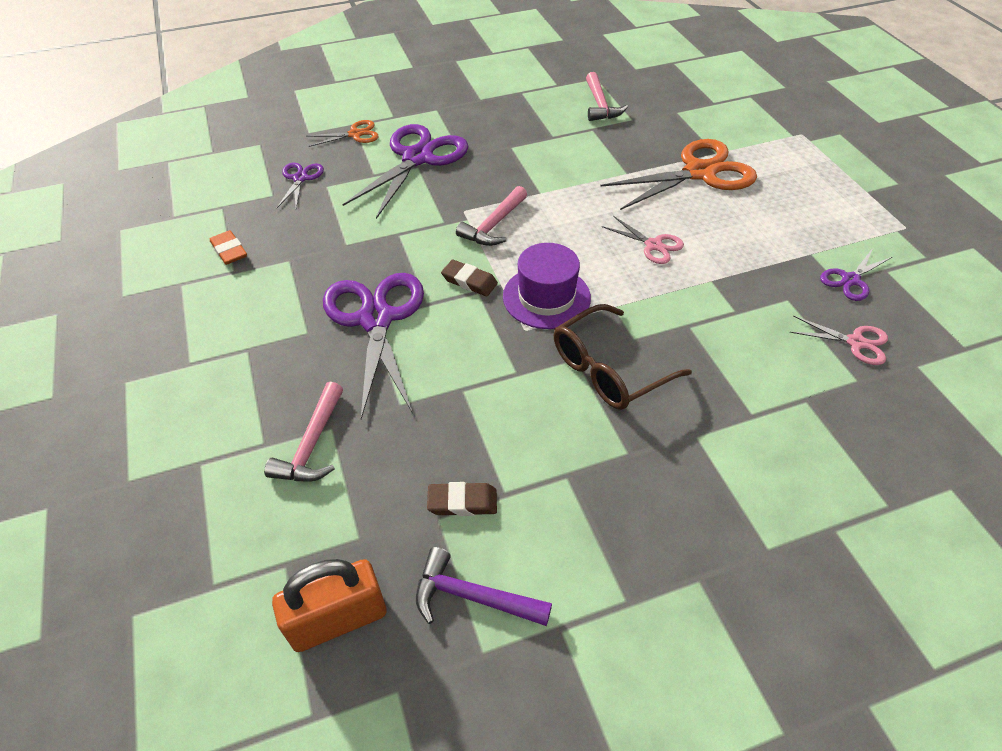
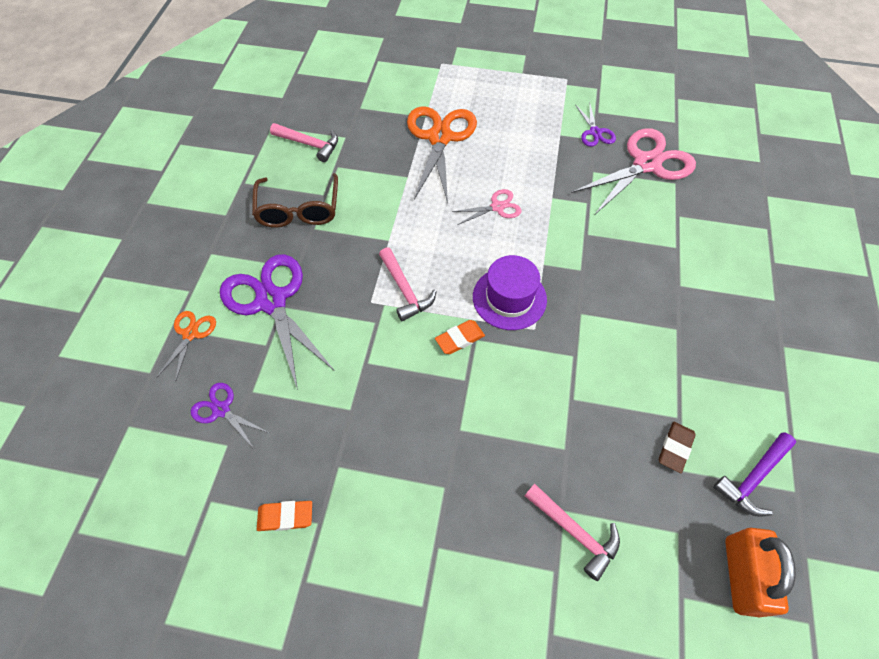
camera: 60 degrees left, 10 degrees up
(376, 319) = (462, 425): purple scissors -> none
(469, 281) = (459, 339): brown eraser -> orange eraser
(609, 369) = (600, 299): brown glasses -> brown glasses (299, 209)
(855, 342) = (646, 164): pink scissors -> pink scissors, size x2.04

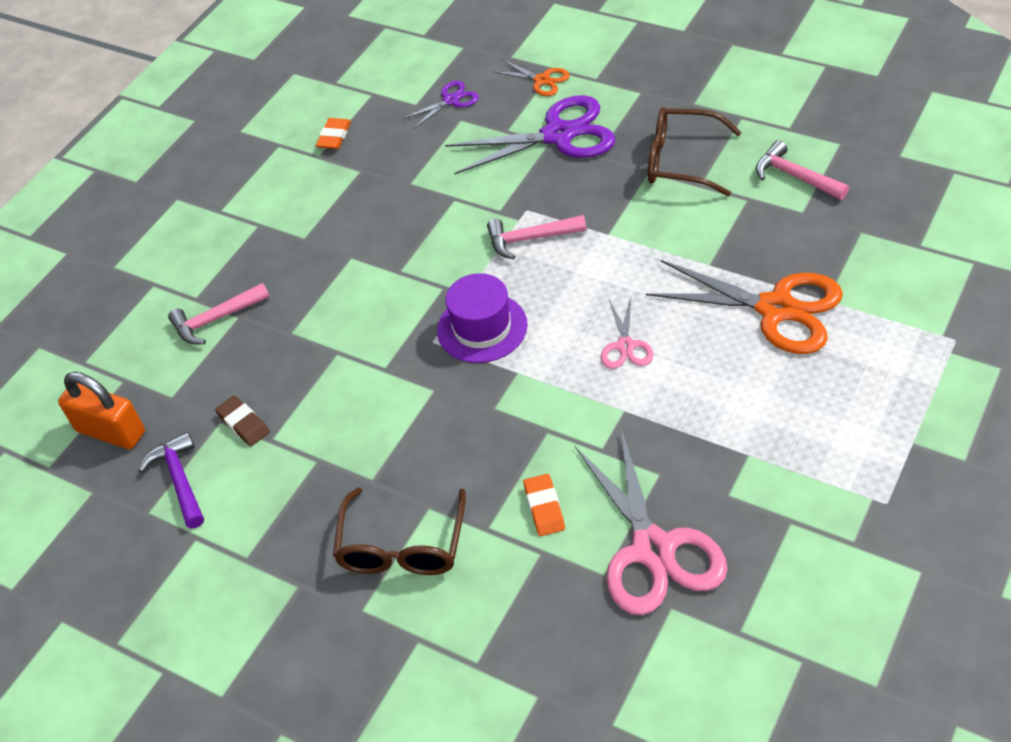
camera: 115 degrees right, 10 degrees down
(309, 144) = (795, 176): pink hammer -> pink hammer turned 90 degrees clockwise
(459, 339) = (449, 274): orange eraser -> orange eraser (544, 507)
(595, 132) = (741, 502): purple scissors -> none
(717, 291) = (402, 546): none -> brown glasses

